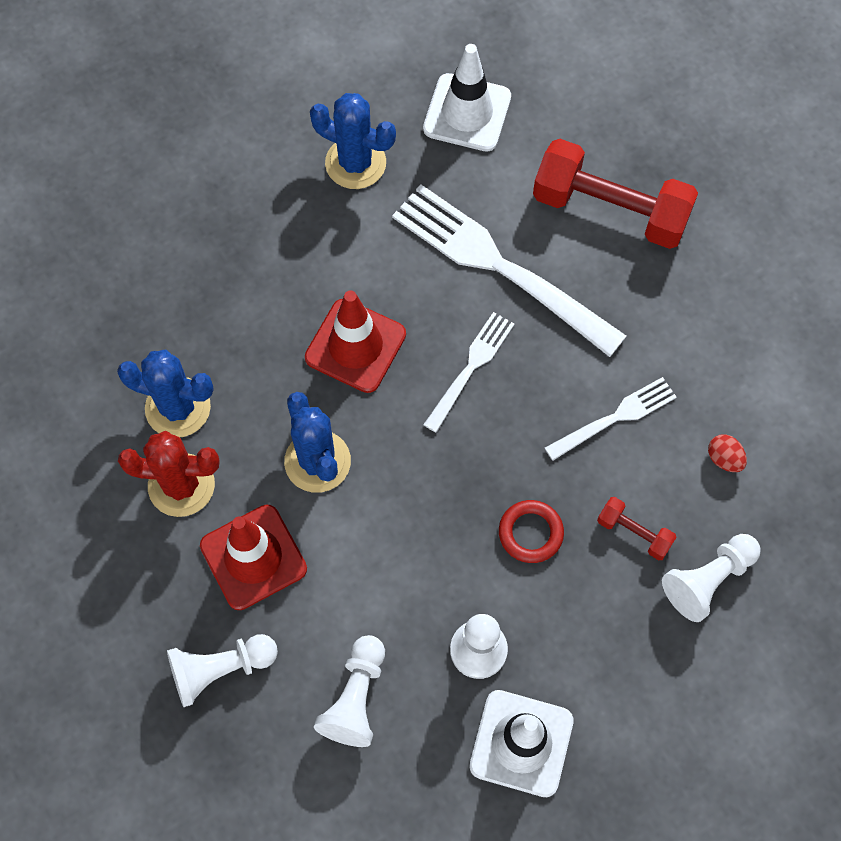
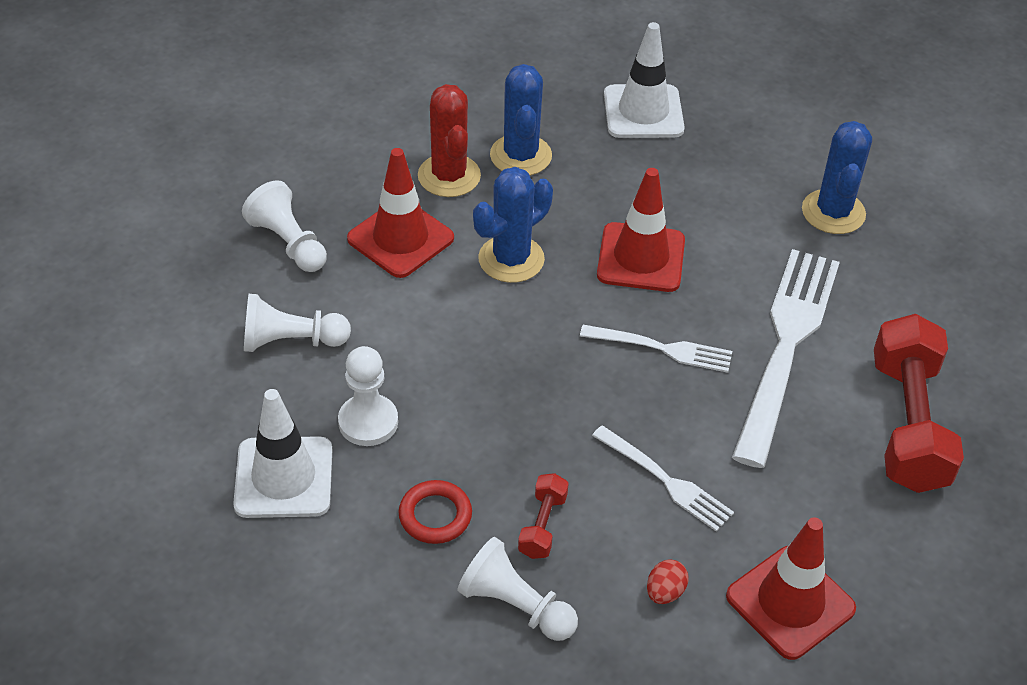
camera: 70 degrees right, 20 degrees down
(467, 113) = (944, 281): white traffic cone -> white traffic cone (643, 112)
(530, 533) = (506, 436): red ring -> red ring (435, 515)
(756, 369) = (790, 602): none -> red traffic cone

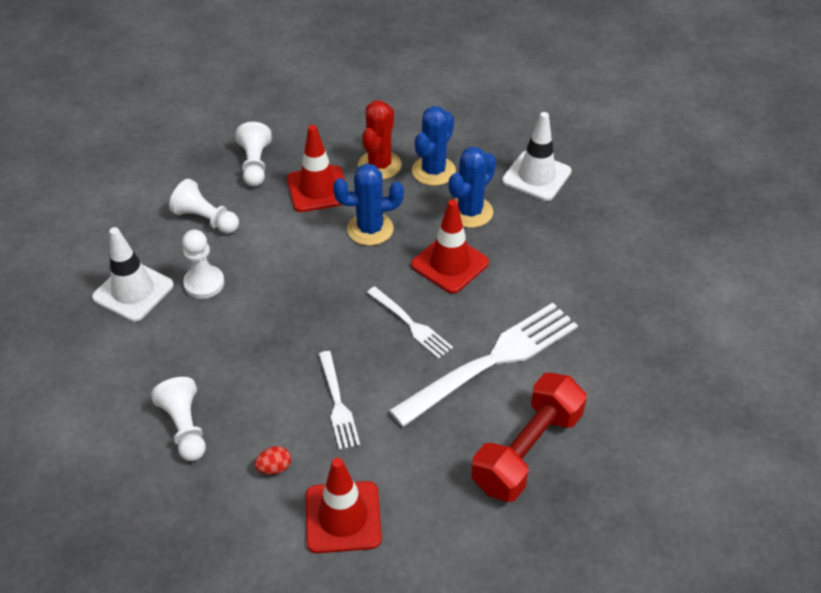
camera: 35 degrees right, 0 degrees up
(435, 515) = (190, 353): red ring -> none
(542, 525) = (242, 390): red dumbbell -> none
(833, 212) = (606, 292): blue cactus -> blue cactus (470, 212)

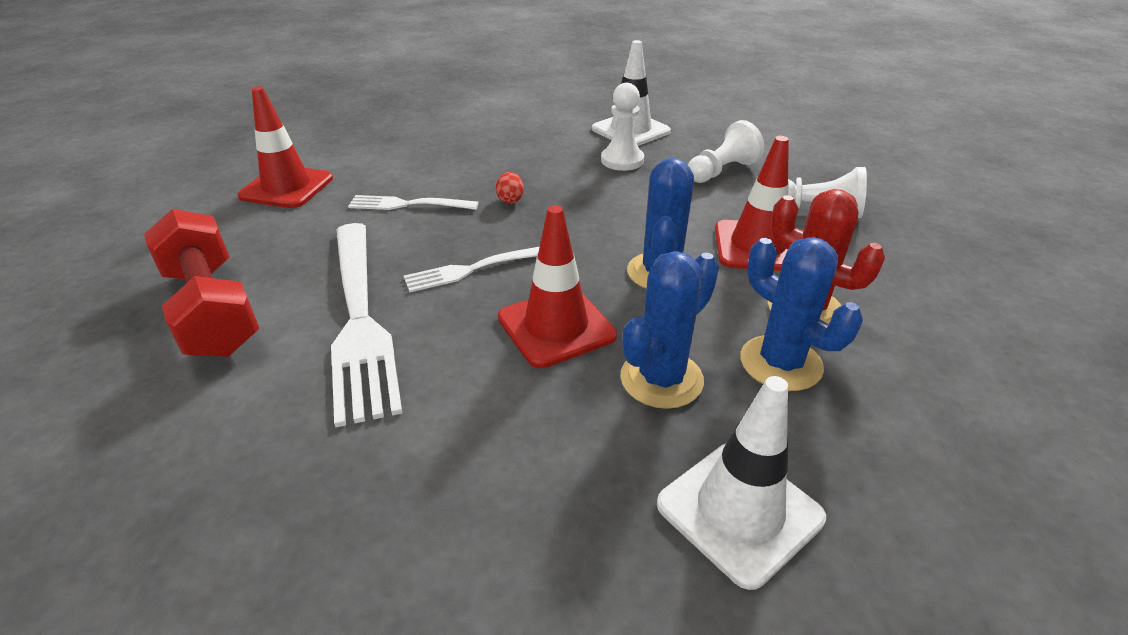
camera: 110 degrees right, 10 degrees down
(185, 427) = (455, 137): white pawn -> none
(274, 468) = (372, 166): red egg -> red egg (510, 200)
(470, 212) = (661, 379): blue cactus -> blue cactus turned 75 degrees clockwise

